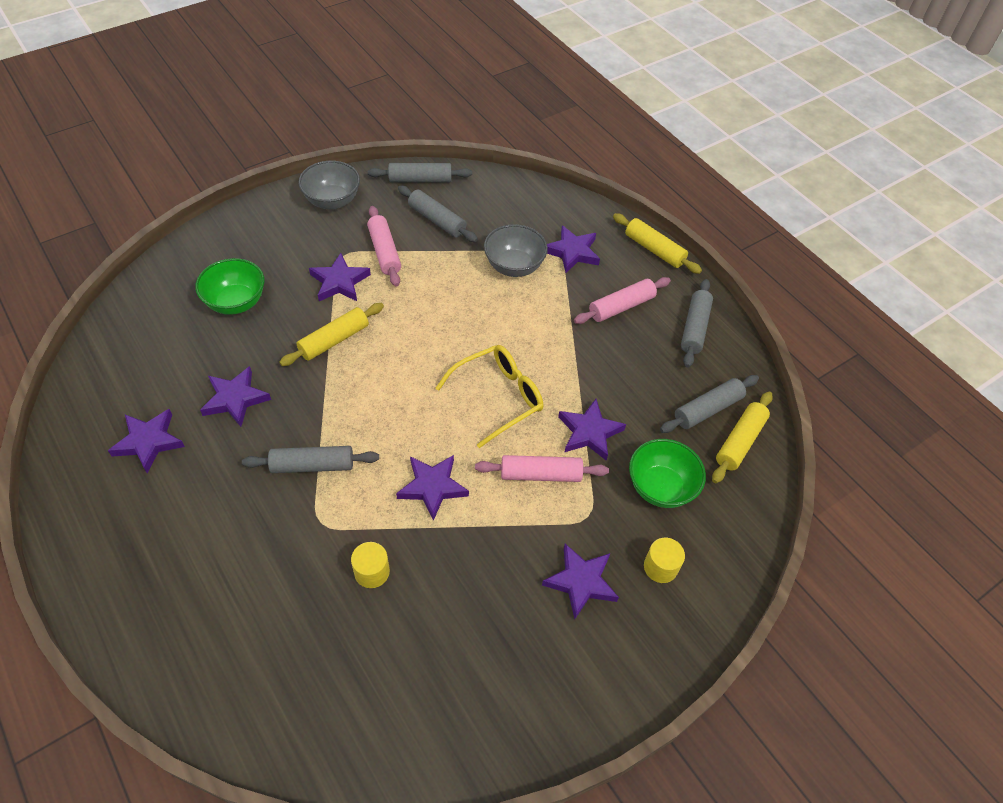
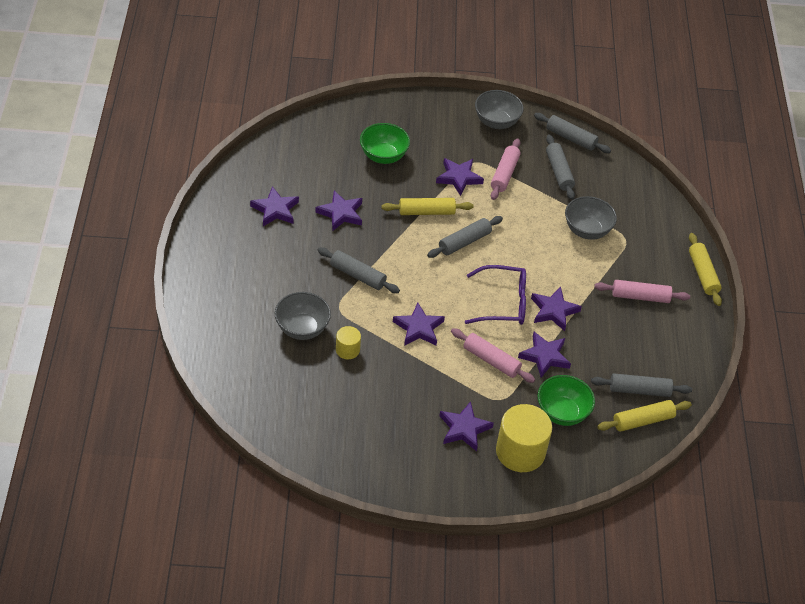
camera: 35 degrees right, 5 degrees down
(295, 581) = (302, 328): none -> grey bowl
(498, 397) = (503, 303): yellow glasses -> purple glasses
(572, 252) = (638, 243): purple star -> purple star (553, 311)
(660, 567) = (520, 452): yellow cylinder -> yellow cylinder, size x1.96
(694, 328) = (681, 339): grey rolling pin -> grey rolling pin (464, 242)

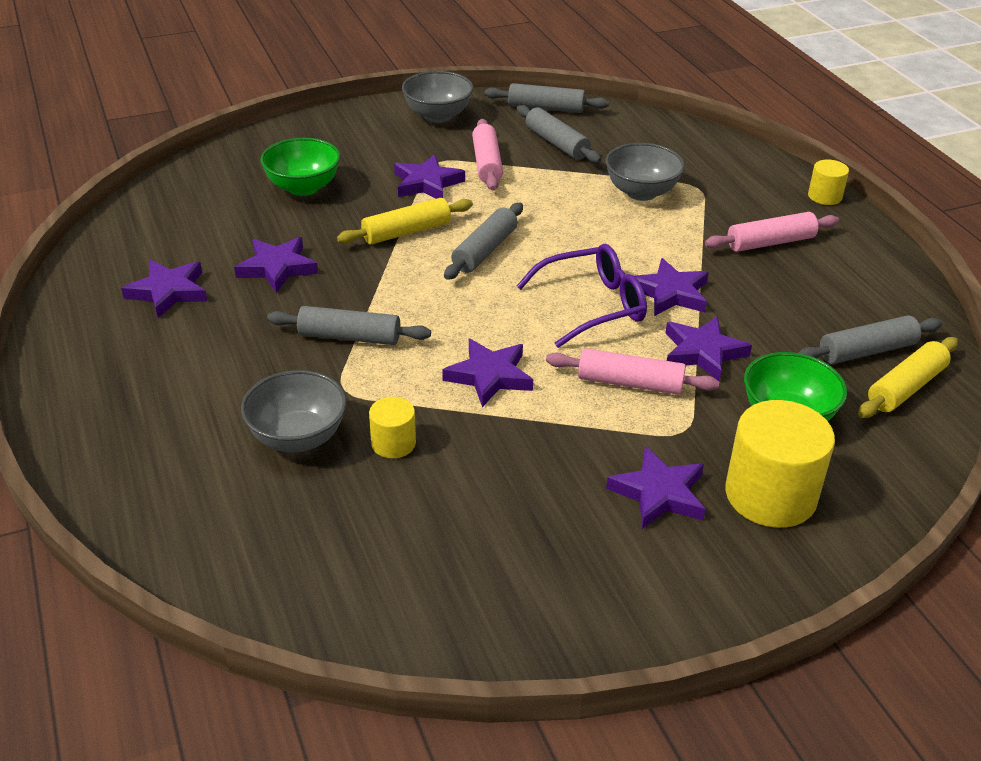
camera: 20 degrees left, 10 degrees down
(702, 274) = (824, 196): yellow rolling pin -> yellow cylinder

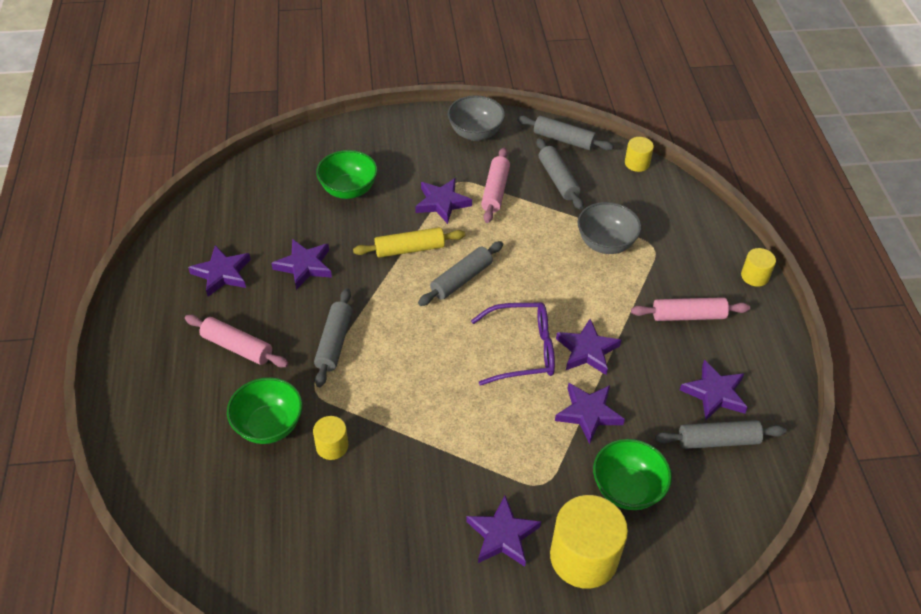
camera: 15 degrees right, 10 degrees up
(298, 437) = (269, 426): grey bowl -> green bowl
(349, 337) = (334, 342): grey rolling pin -> grey rolling pin turned 75 degrees clockwise
(489, 376) = (421, 401): purple star -> purple star (714, 393)
(630, 383) = (521, 430): pink rolling pin -> pink rolling pin (237, 347)
(640, 117) = (637, 163): none -> yellow cylinder
(905, 387) = (732, 482): yellow rolling pin -> none

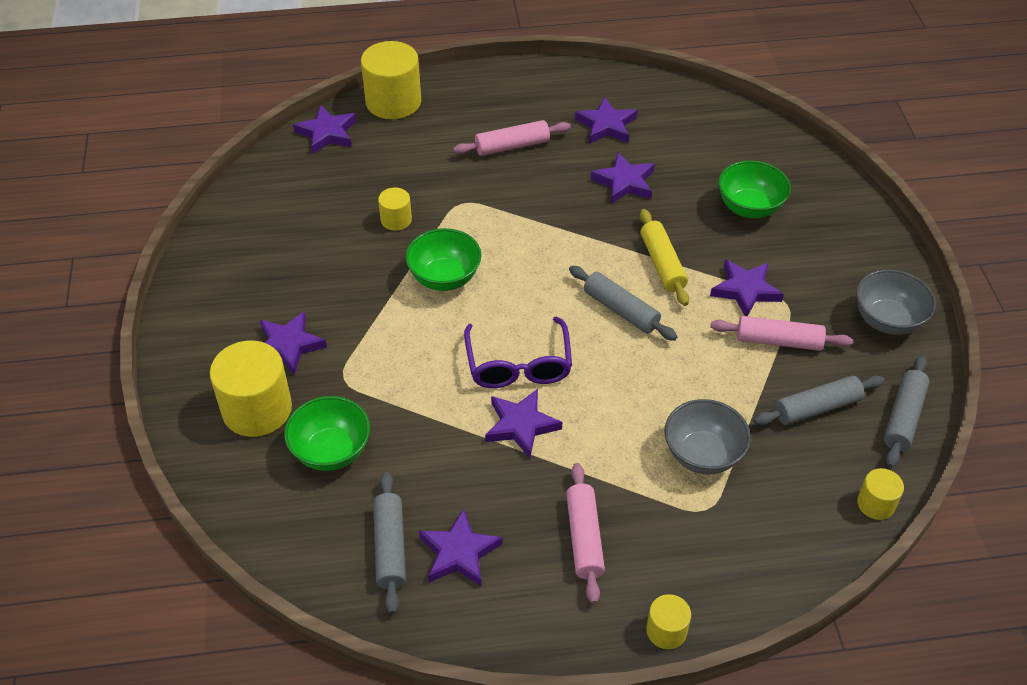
camera: 90 degrees right, 0 degrees up
(138, 454) = (393, 102): none -> yellow cylinder
(237, 347) = (512, 146): pink rolling pin -> pink rolling pin turned 45 degrees clockwise
(269, 426) = (420, 176): green bowl -> green bowl (444, 278)
(334, 342) = (521, 212): grey rolling pin -> none
(588, 413) = (431, 422): purple star -> purple star (327, 133)

